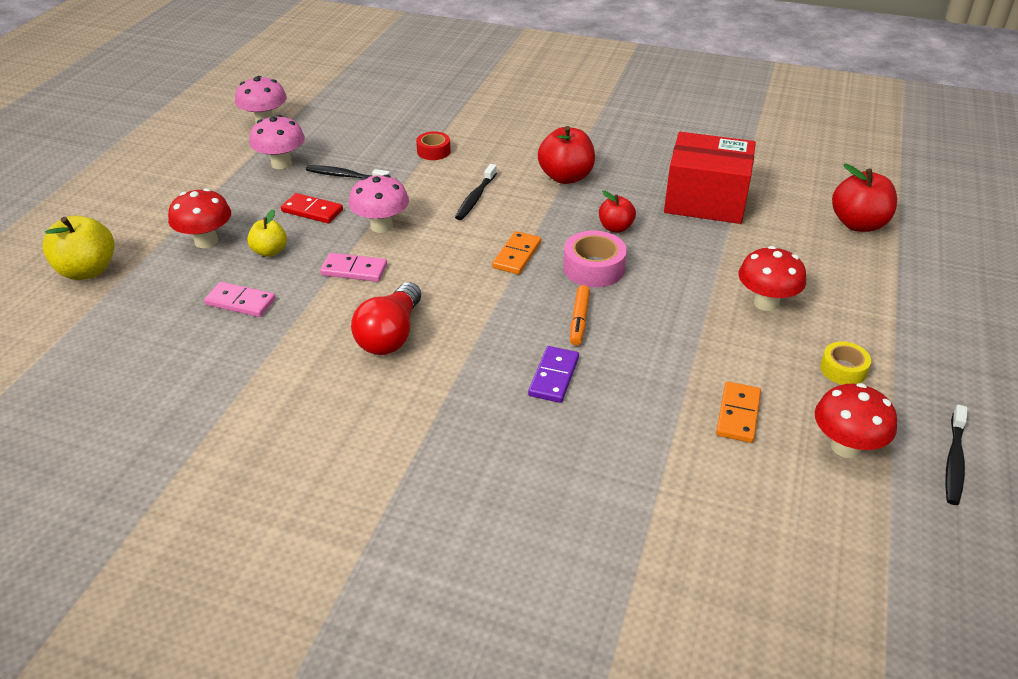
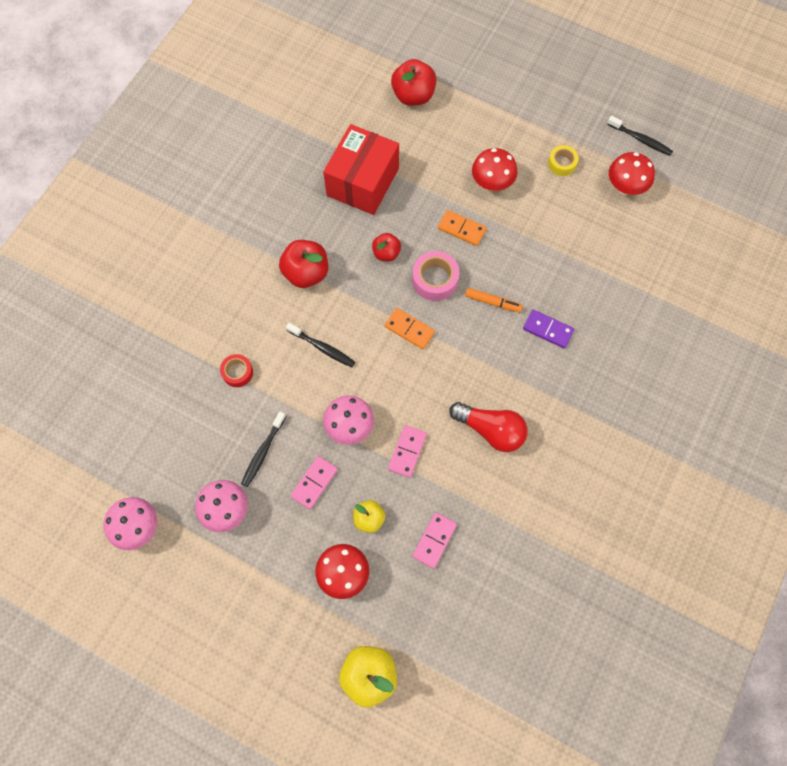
camera: 80 degrees left, 30 degrees up
(312, 211) = (314, 483): red domino -> pink domino
(738, 414) = (593, 233): orange domino -> orange domino (461, 229)

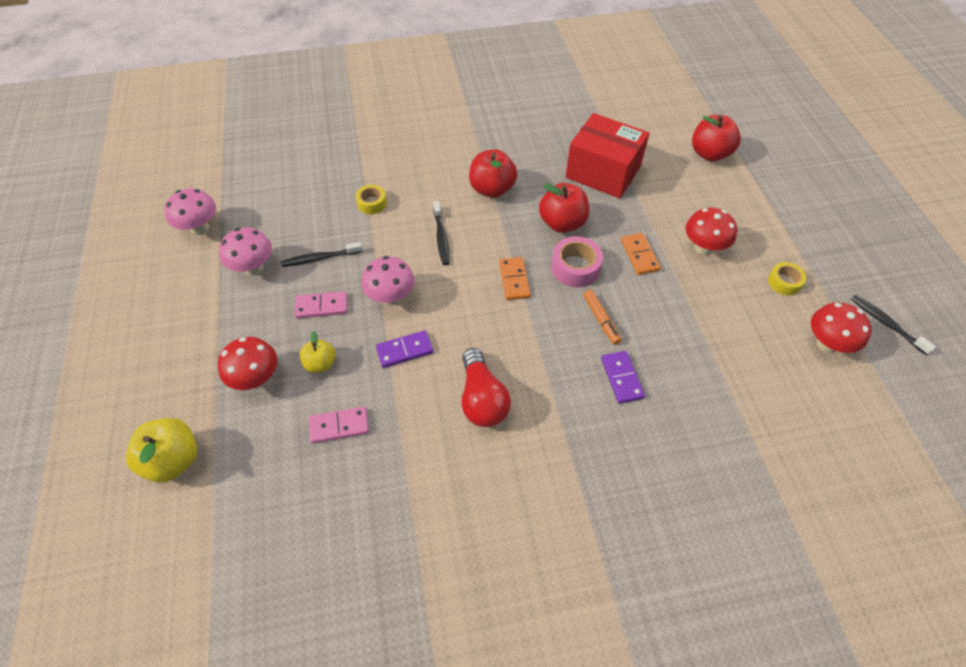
camera: 50 degrees right, 15 degrees down
(237, 372) = (372, 203): red tape -> yellow tape
(363, 182) = (603, 172): red box -> red box turned 45 degrees clockwise
(386, 253) = (562, 223): red apple -> red apple, size x1.66
(407, 451) = (405, 350): pink domino -> purple domino
(640, 139) = (886, 324): black toothbrush -> black toothbrush turned 150 degrees clockwise

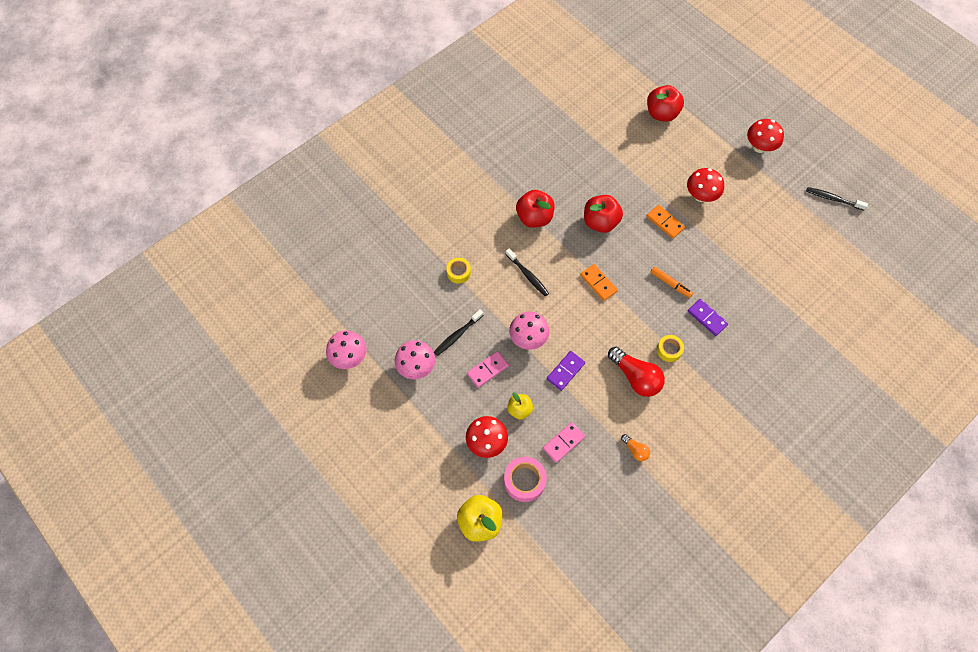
camera: 30 degrees left, 10 degrees up
(417, 483) = (635, 450): none -> orange light bulb
(575, 267) = (631, 253): pink tape -> pink tape (524, 481)
(603, 172) = (600, 165): red box -> none
(784, 282) = (762, 198): yellow tape -> yellow tape (669, 350)
(827, 344) = (807, 231): red mushroom -> red mushroom (759, 147)

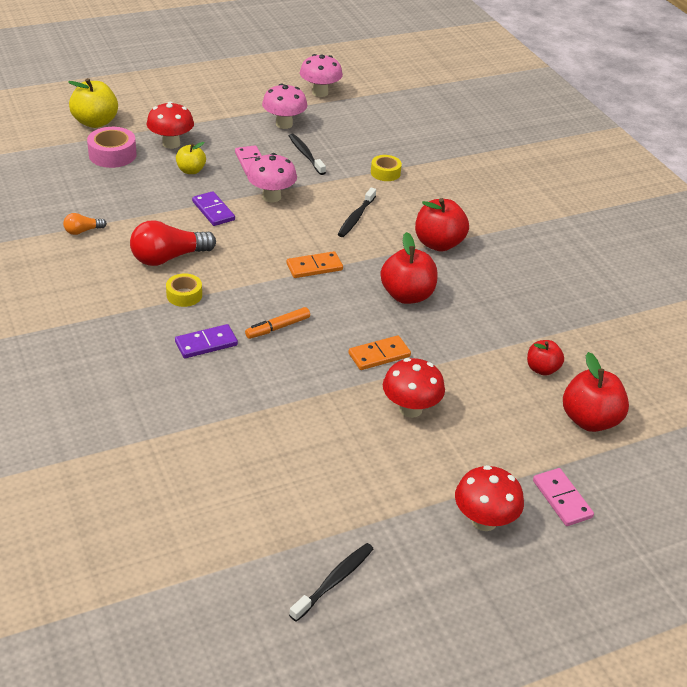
camera: 105 degrees right, 25 degrees down
(527, 275) = (356, 217): black toothbrush -> black toothbrush turned 45 degrees counterclockwise
(563, 442) = (132, 187): pink domino -> pink domino (562, 499)
(632, 140) = (542, 369): none -> red apple

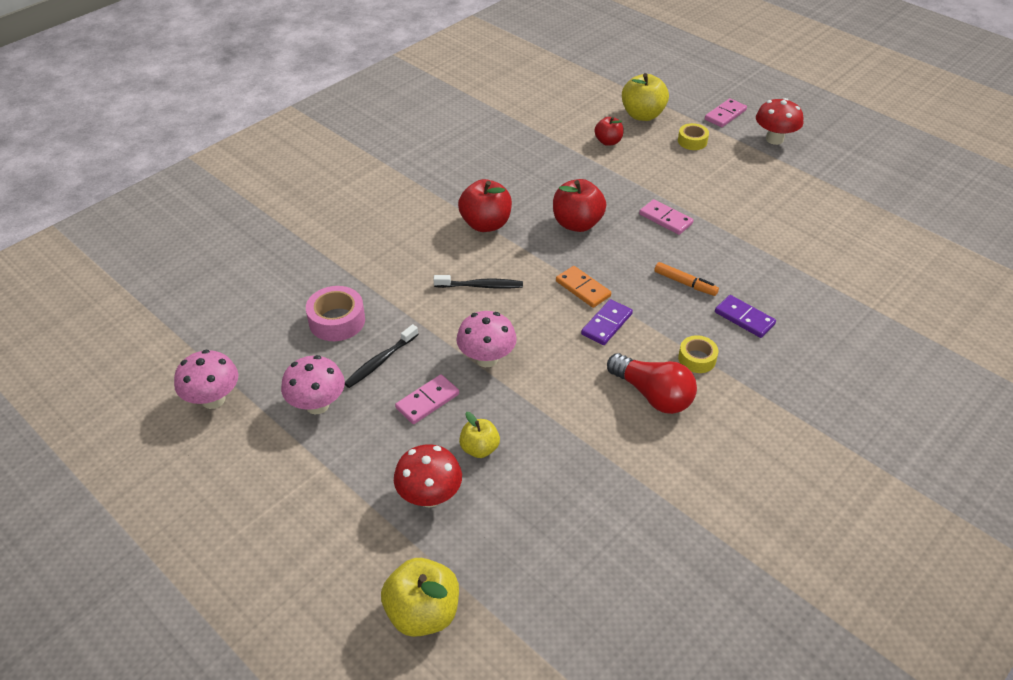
camera: 110 degrees left, 5 degrees up
(83, 231) = (667, 490): orange light bulb -> none
(112, 155) = (494, 546): pink tape -> pink tape (337, 321)
(213, 211) = (546, 395): purple domino -> purple domino (606, 324)
(334, 581) = (883, 183): black toothbrush -> none
(379, 355) = (665, 219): orange domino -> pink domino
(385, 173) = (381, 289): yellow tape -> yellow tape (692, 141)
(410, 409) = (708, 190): red mushroom -> none
(589, 420) = (642, 115): red apple -> yellow apple

